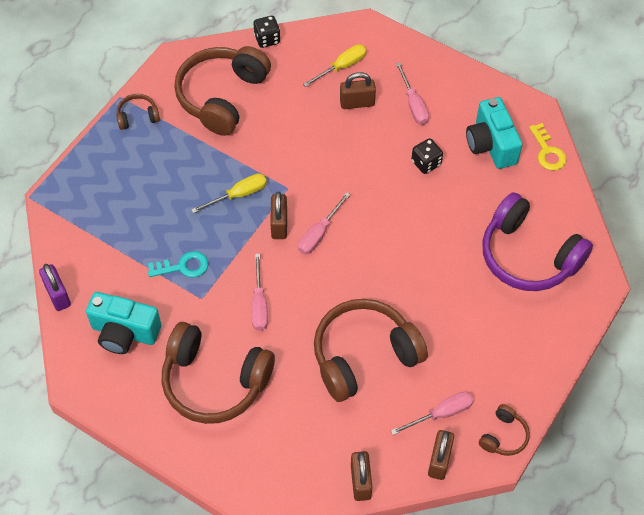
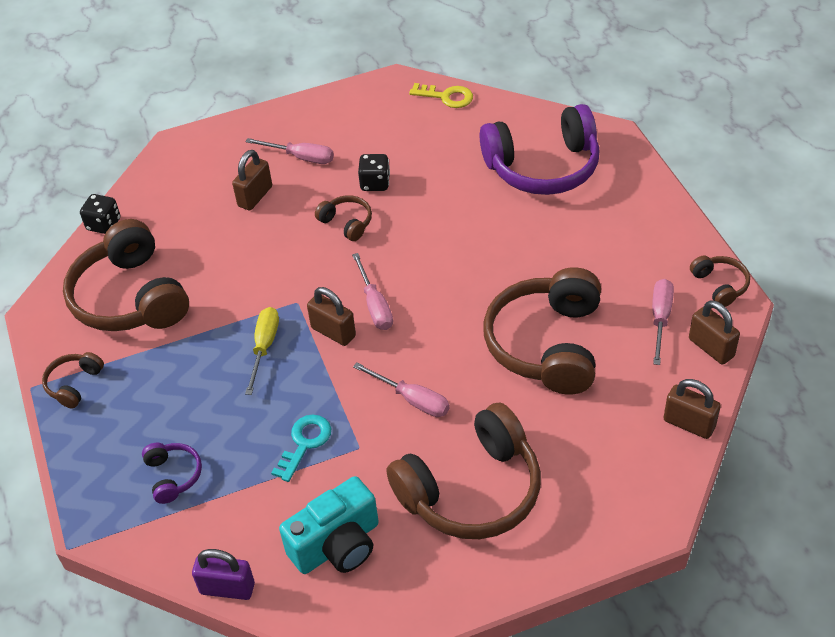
camera: 50 degrees left, 10 degrees down
(111, 214) = (173, 476): none -> purple headphones
(342, 67) = (201, 185): yellow screwdriver -> none
(377, 170) = (347, 223): none -> brown headphones
(491, 145) = (401, 129): turquoise camera -> none

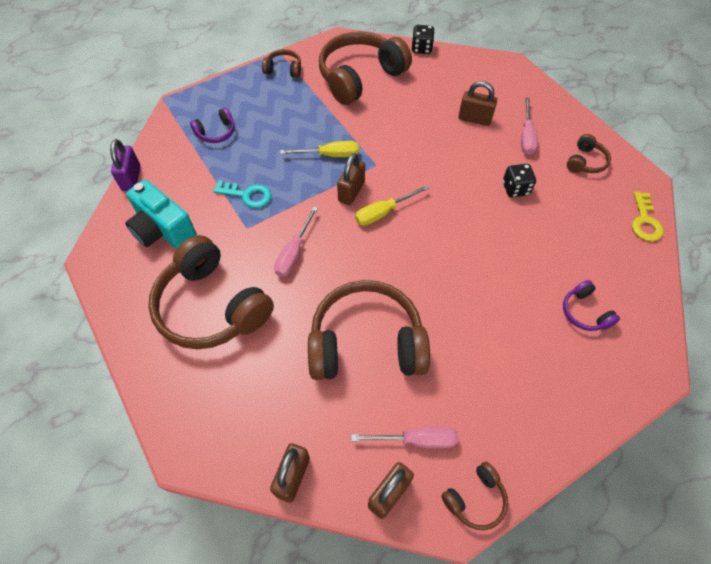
camera: 75 degrees right, 10 degrees up
(347, 223) = (465, 179): brown headphones -> brown headphones (585, 162)
(375, 305) = (383, 212): pink screwdriver -> yellow screwdriver
(543, 167) = (584, 312): purple headphones -> purple headphones, size x0.45

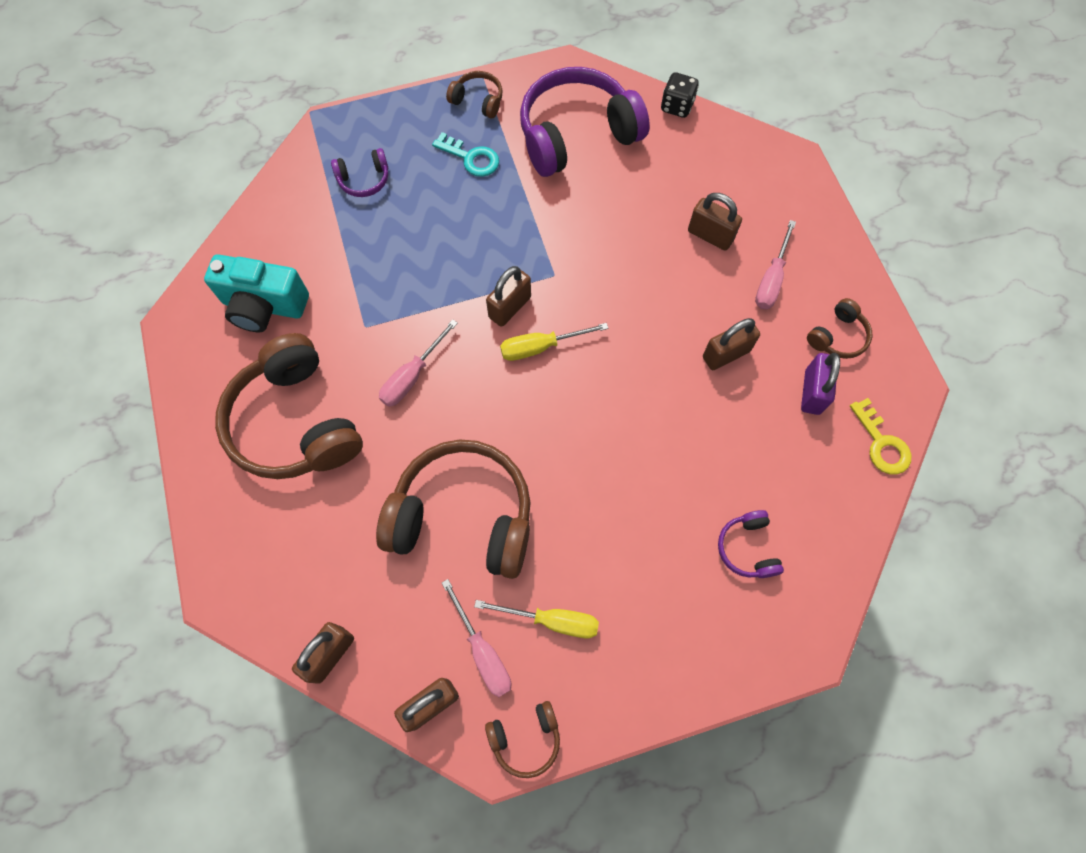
camera: 15 degrees right, 10 degrees up
(131, 178) = (243, 223): purple padlock -> purple padlock (812, 392)
(163, 230) = (264, 306): turquoise camera -> turquoise camera turned 45 degrees counterclockwise
(247, 195) = (378, 281): turquoise key -> turquoise key (471, 158)
(330, 155) = (499, 247): yellow screwdriver -> yellow screwdriver (552, 620)
(360, 77) = (576, 135): brown headphones -> purple headphones
(417, 440) = (483, 651): pink screwdriver -> pink screwdriver turned 45 degrees clockwise
(515, 189) = (726, 354): black dice -> brown padlock
(644, 221) = (881, 443): yellow key -> yellow key turned 45 degrees counterclockwise

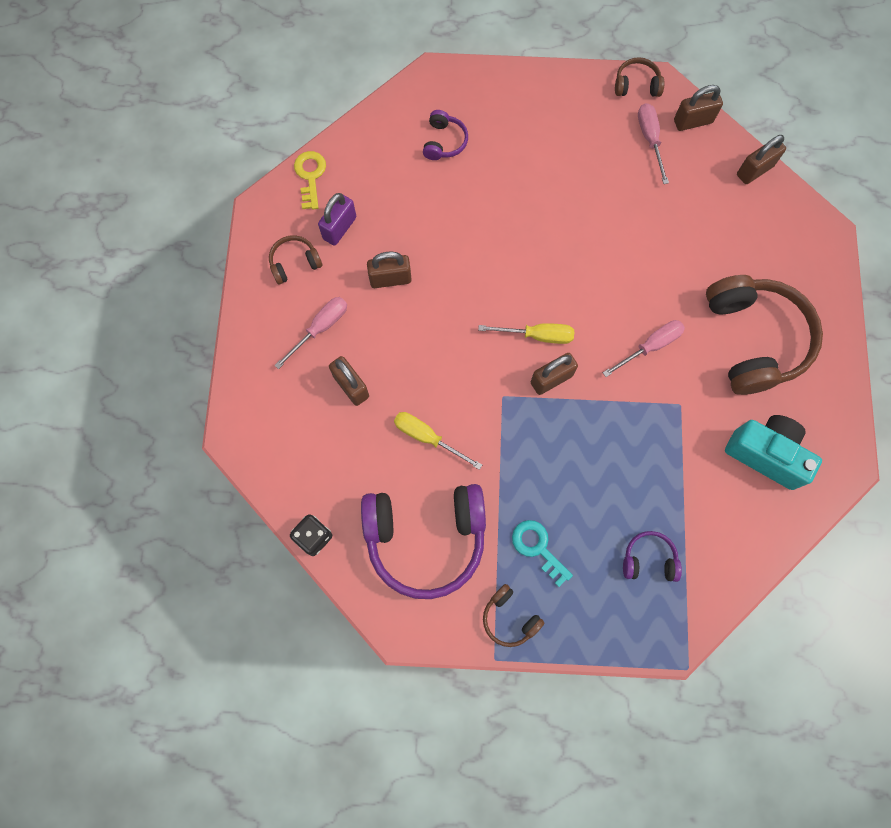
camera: 160 degrees left, 5 degrees up
(463, 516) = (639, 227): brown headphones -> none
(552, 620) = (597, 142): yellow screwdriver -> yellow screwdriver (427, 437)

